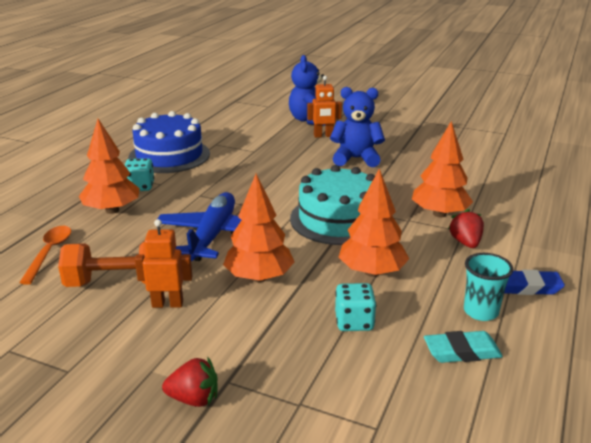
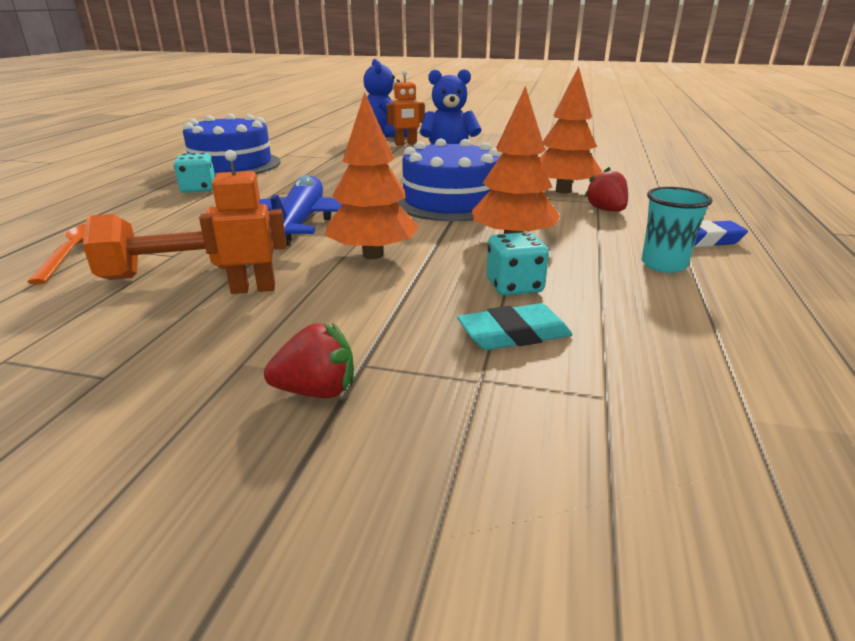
camera: 10 degrees left, 0 degrees up
(112, 210) = (163, 209): orange tree -> none
(338, 219) = (450, 201): turquoise cake -> blue cake
(462, 351) = (667, 303): turquoise eraser -> turquoise eraser (514, 334)

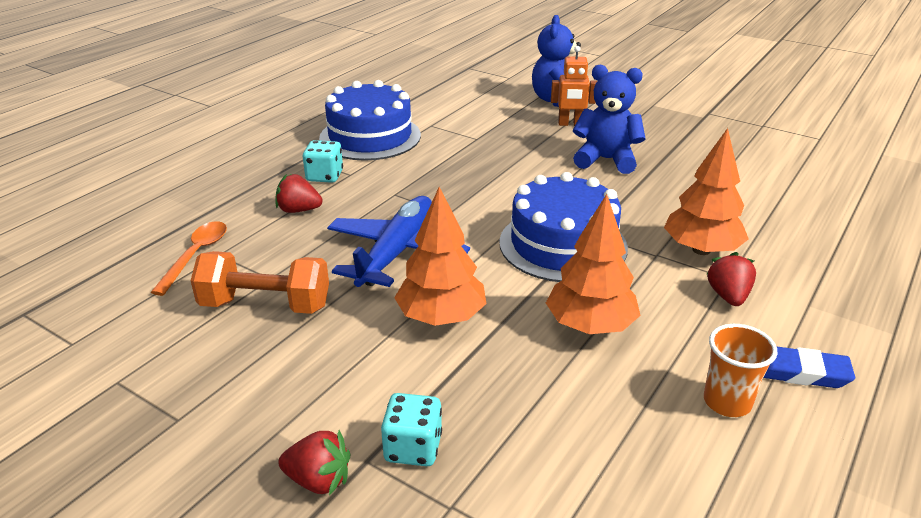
camera: 20 degrees right, 5 degrees up
(182, 210) = (298, 210): none -> red strawberry
(253, 289) = (318, 341): orange robot -> none
(514, 286) = (550, 396): turquoise dice -> turquoise dice (413, 448)
(514, 334) = (511, 460): turquoise eraser -> none
(663, 265) = (727, 402): turquoise cup -> orange cup

